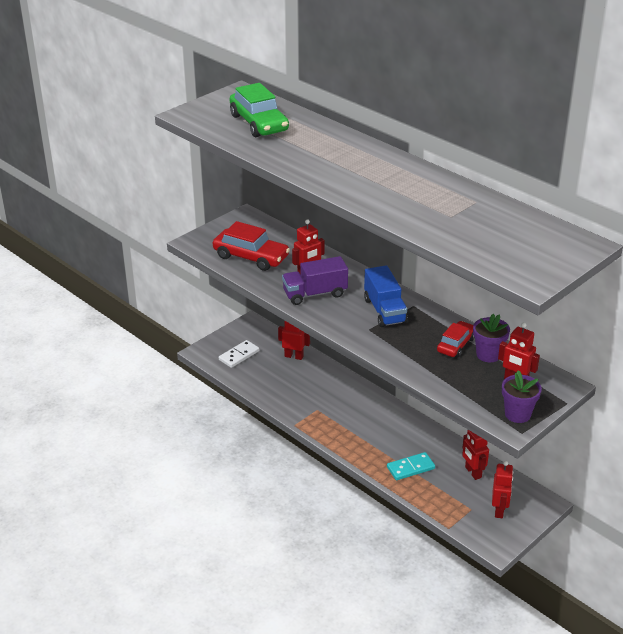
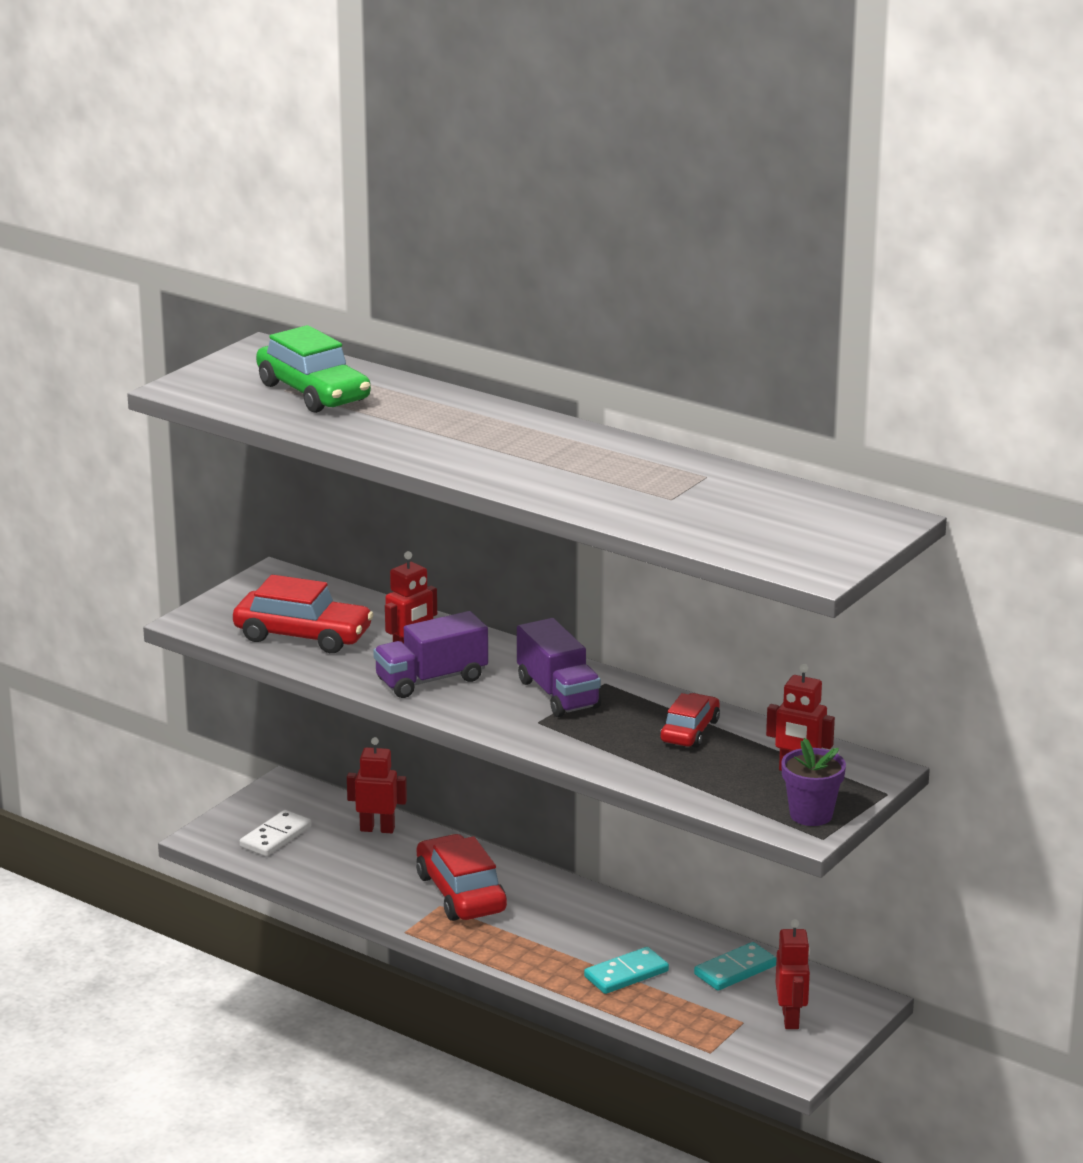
camera: 10 degrees left, 10 degrees down
(330, 403) = (461, 893): none -> red car
(384, 311) = (558, 694): blue truck -> purple truck
(473, 472) = (735, 970): red robot -> turquoise domino
(488, 355) = (746, 740): purple flower pot -> none

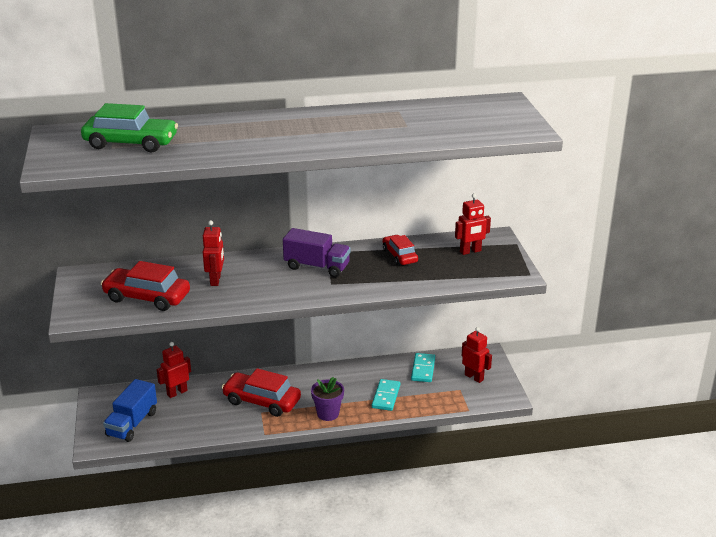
camera: 45 degrees left, 5 degrees up
(276, 837) = (132, 424): white domino -> blue truck
(303, 636) = (147, 297): red car -> red car turned 135 degrees counterclockwise
(431, 680) = (249, 288): purple truck -> none
(811, 815) = (508, 267): purple flower pot -> purple flower pot (328, 413)

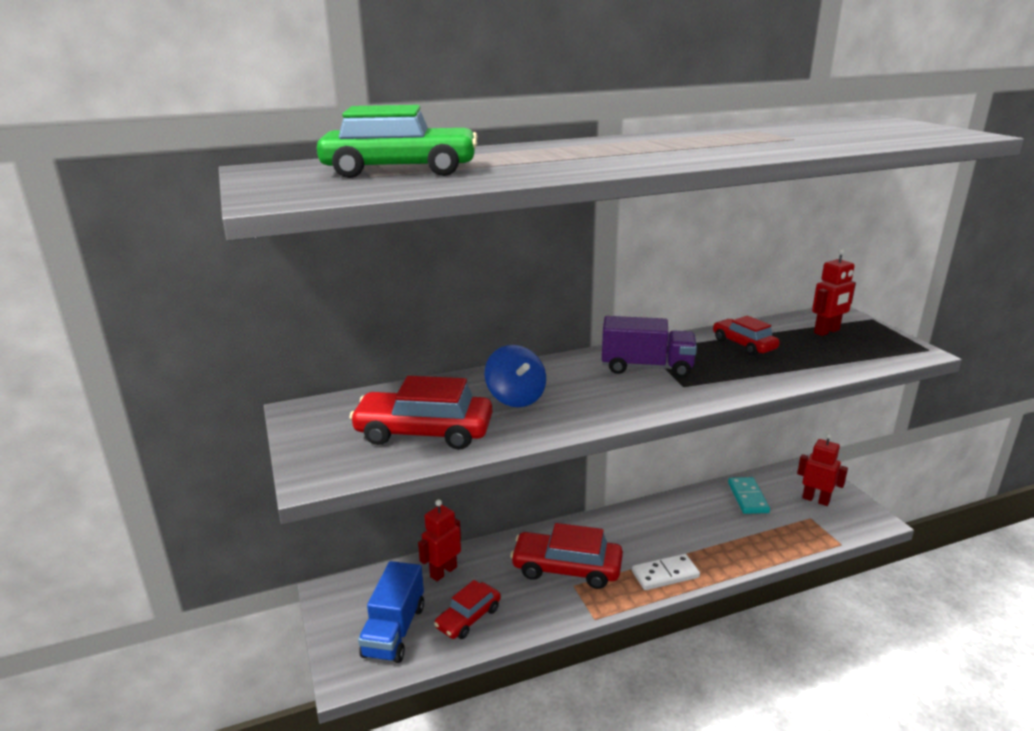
camera: 10 degrees left, 5 degrees down
(182, 422) = (468, 618): none -> red car
(215, 280) = (515, 398): red robot -> blue spinning top
(328, 413) = (665, 574): purple flower pot -> white domino
(386, 396) = (726, 539): turquoise domino -> none

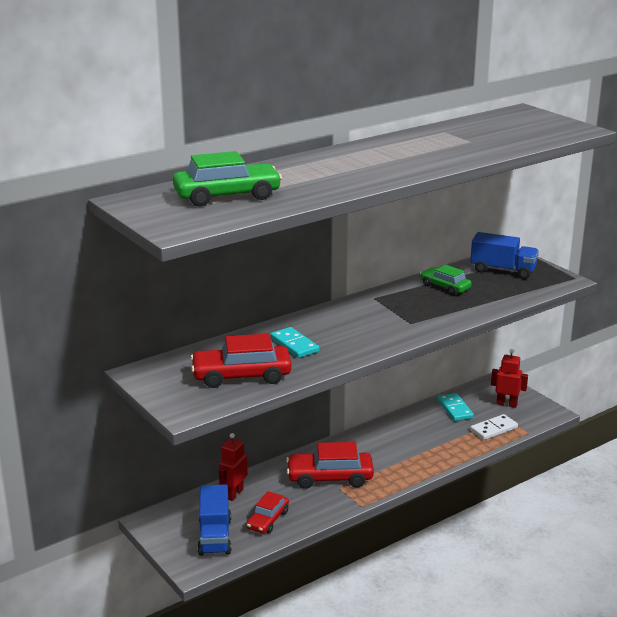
camera: 15 degrees left, 0 degrees up
(515, 398) = (294, 345): blue spinning top -> turquoise domino
(646, 367) = (379, 312): purple truck -> none
(665, 574) = (405, 471): white domino -> white domino (493, 429)
(744, 344) = (445, 287): red car -> green car
(827, 331) = (503, 270): red robot -> blue truck

